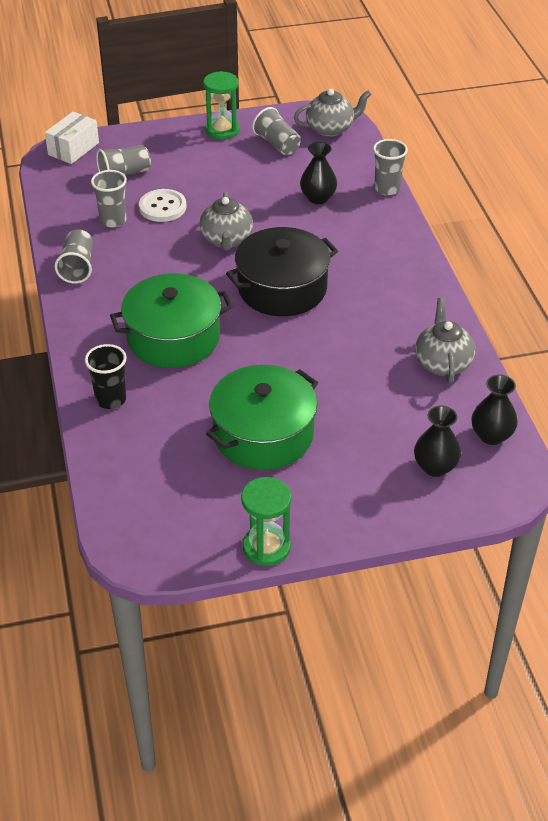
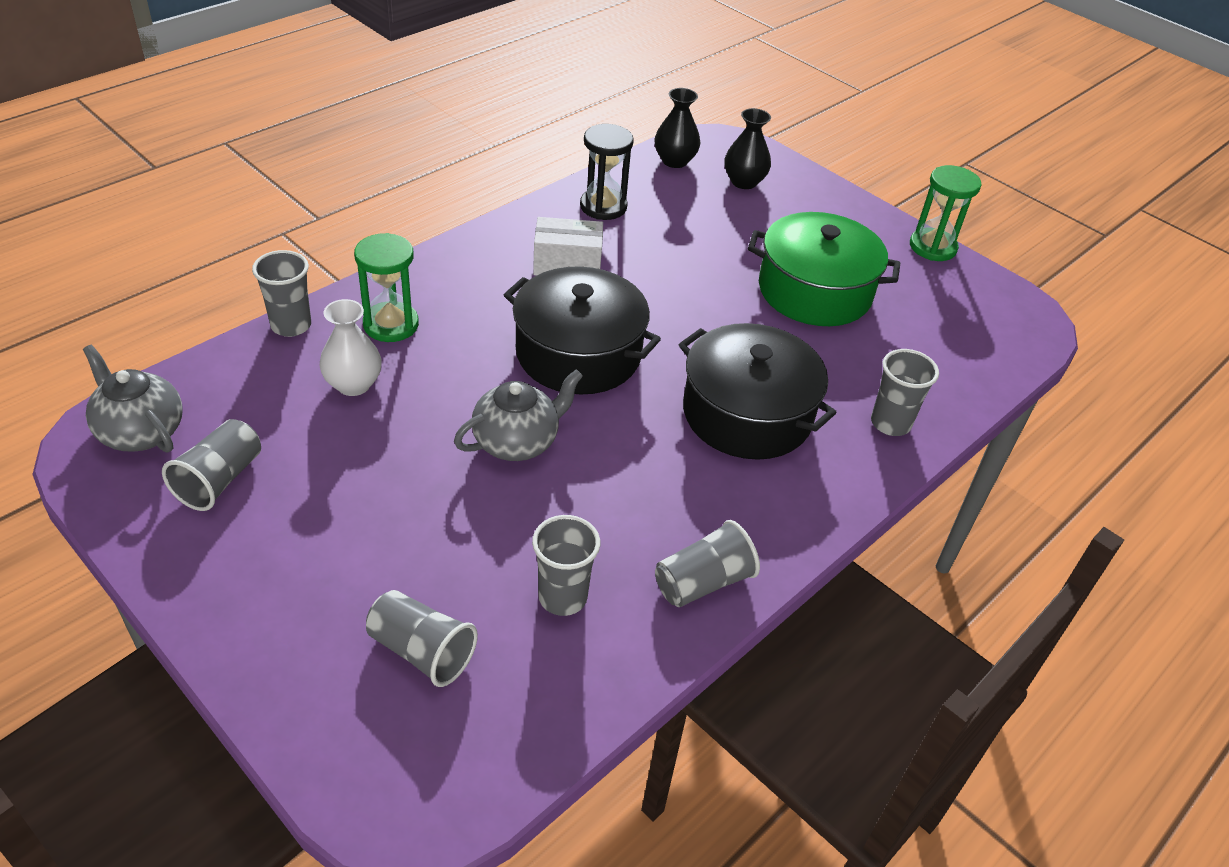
camera: 125 degrees left, 0 degrees up
(73, 149) = (380, 786): white box -> white box (567, 264)
(111, 399) = (890, 423): black cup -> grey cup
(162, 207) = (485, 550): white button -> none
(173, 338) = (747, 414): green pot -> black pot
(222, 130) = (203, 571): green hourglass -> green hourglass (391, 325)
(318, 198) = (353, 384): black vase -> white vase
(442, 363) = (603, 206): grey teapot -> black hourglass

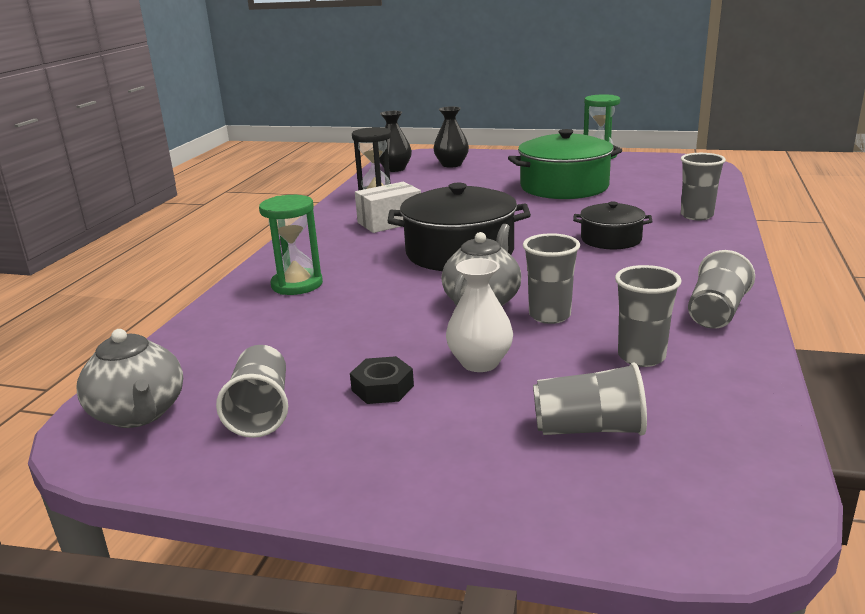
camera: 25 degrees left, 20 degrees down
(140, 431) = (139, 414): grey teapot -> grey teapot turned 135 degrees counterclockwise
(291, 325) = (210, 311): grey cup -> grey cup (549, 315)
(325, 507) = (382, 388): none -> black nut
(353, 384) = (309, 320): white vase -> white vase (480, 362)
(747, 414) = (611, 239): black pot -> black pot, size x0.56

